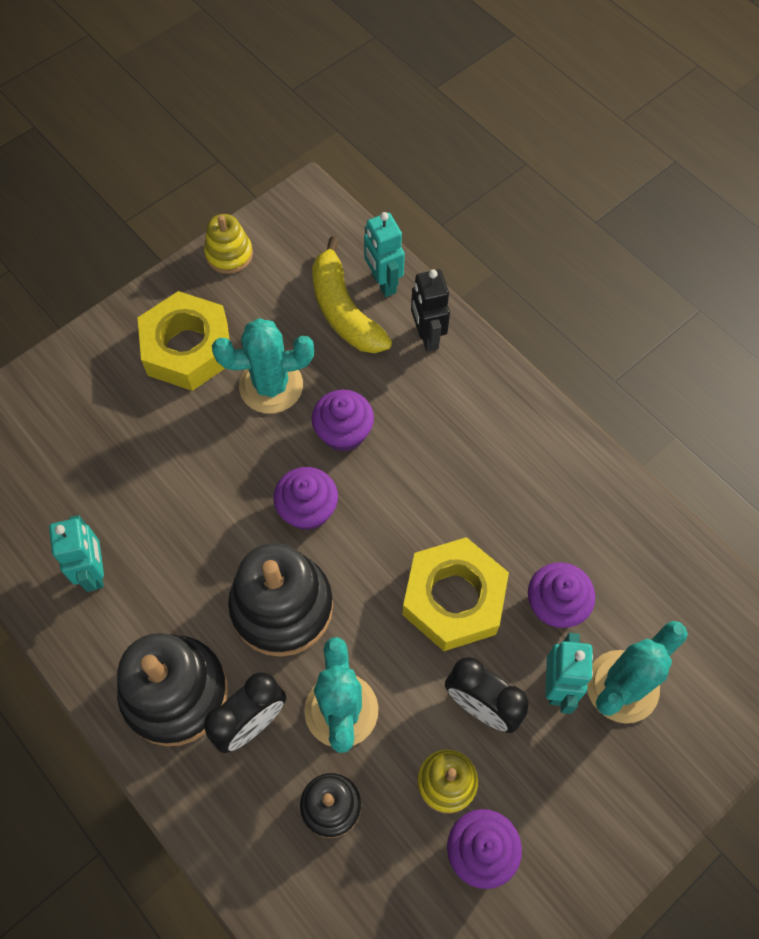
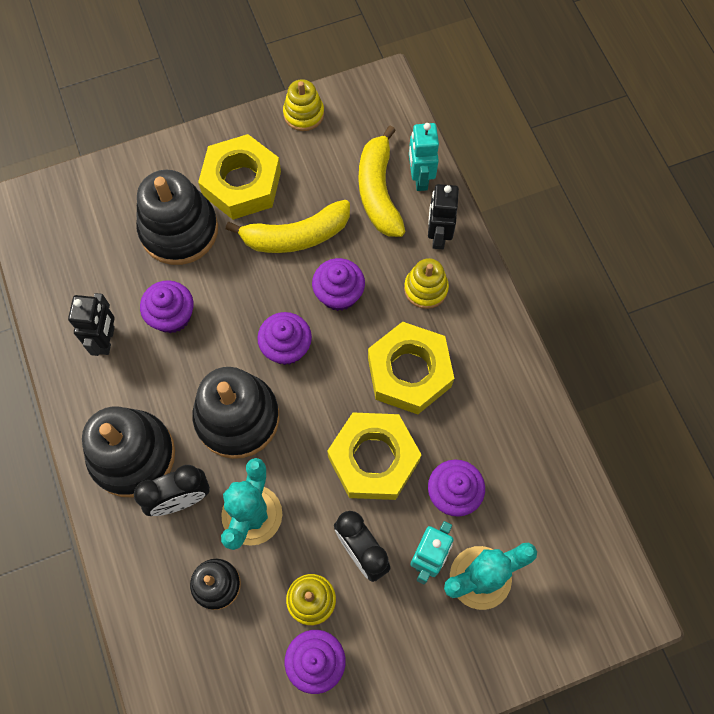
camera: 20 degrees right, 5 degrees up
(95, 572) = (106, 340): turquoise robot -> black robot
(135, 421) = (179, 230): none -> black stacking toy
(162, 519) = (172, 316): none -> purple cupcake
(271, 386) = (296, 236): turquoise cactus -> yellow banana
(436, 396) = (425, 289): none -> yellow stacking toy
(454, 491) = (409, 372): none -> yellow nut

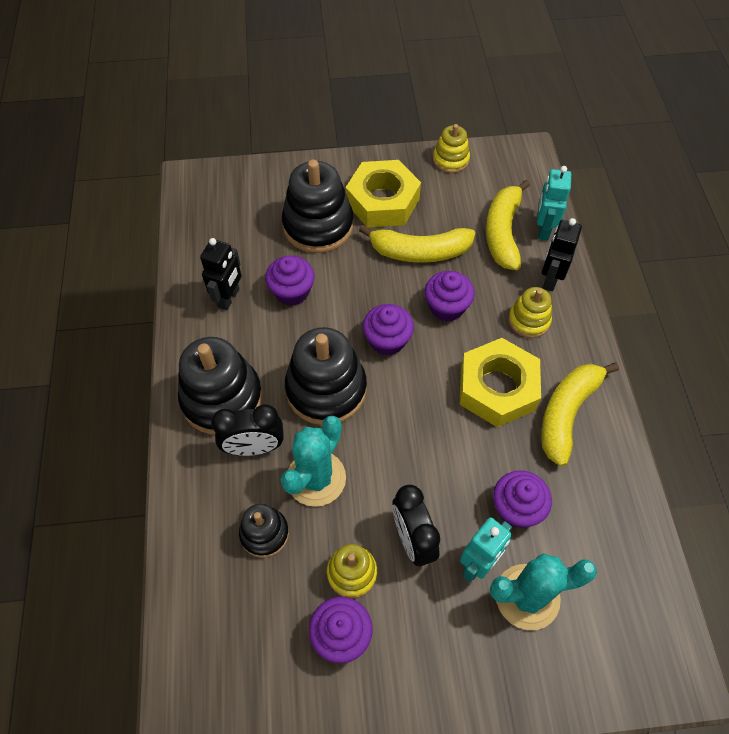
camera: 15 degrees right, 10 degrees down
(373, 459) = (445, 457): yellow nut -> none
(482, 382) = (567, 413): none -> yellow banana

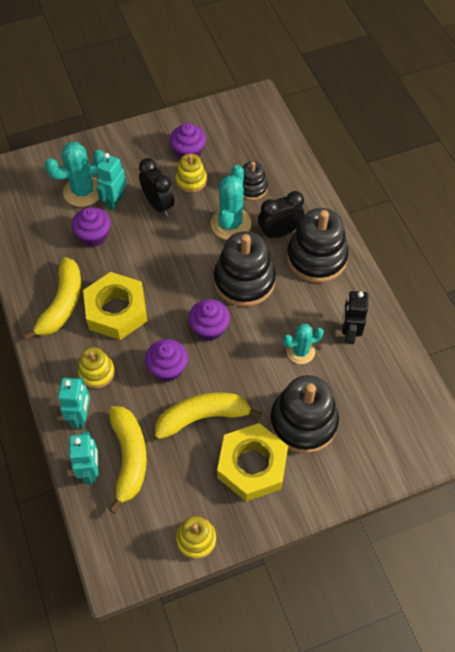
camera: 165 degrees right, 0 degrees up
(292, 292) = (300, 351): purple cupcake -> turquoise cactus
(550, 279) = (81, 417): black robot -> turquoise robot

